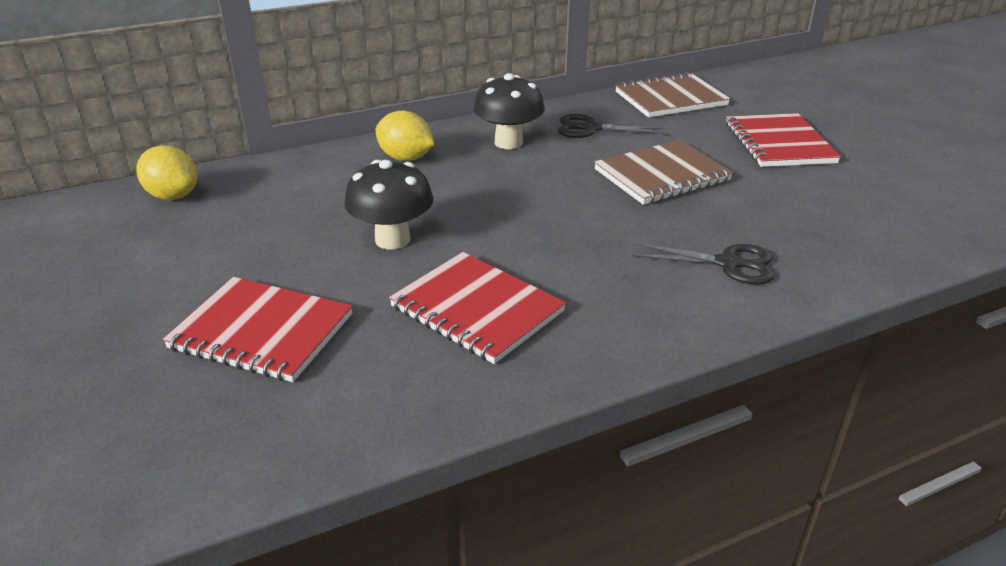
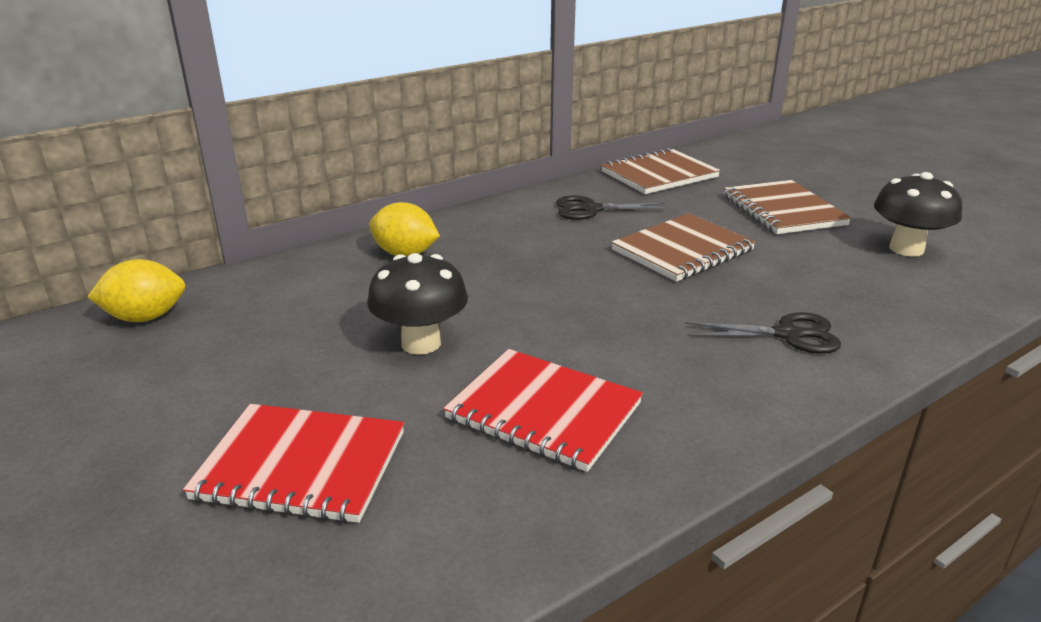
camera: 10 degrees left, 5 degrees down
(173, 196) = (145, 317): yellow lemon -> yellow lemon turned 45 degrees counterclockwise
(508, 143) = (511, 229): black mushroom -> black mushroom (906, 249)
(779, 143) = (783, 210): red notebook -> brown notebook

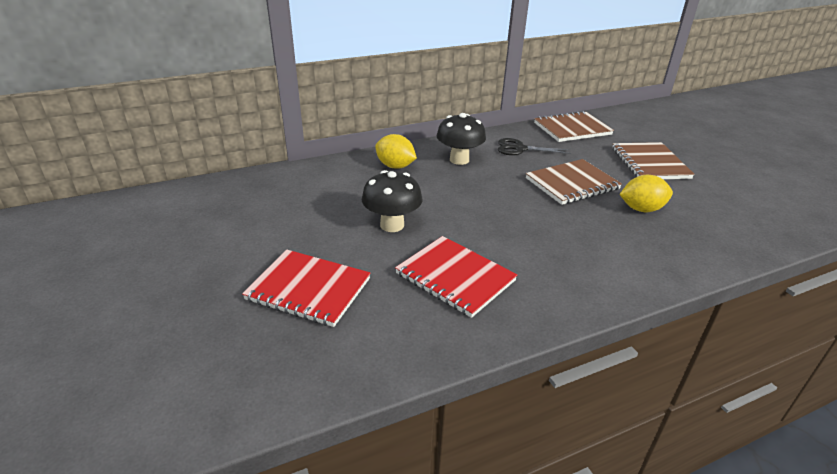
camera: 10 degrees right, 5 degrees up
(145, 317) = (238, 189): yellow lemon -> yellow lemon (641, 209)
(788, 334) = (624, 249): black scissors -> none
(906, 249) = (727, 200): black mushroom -> black mushroom (459, 160)

